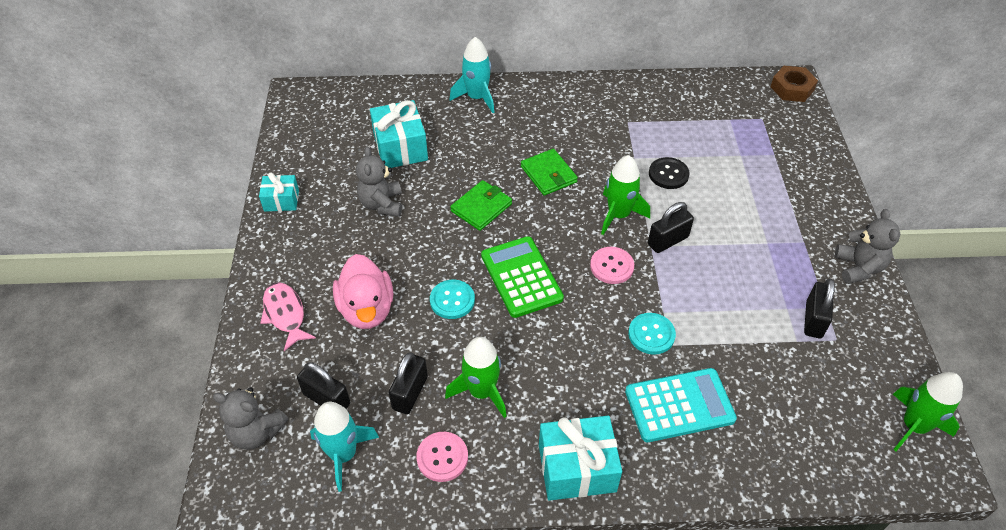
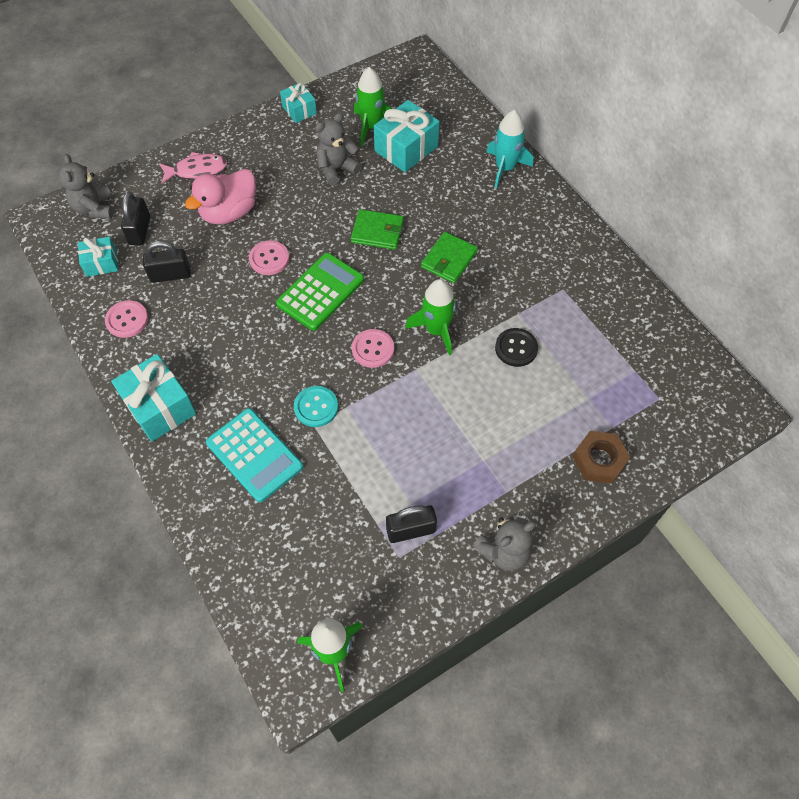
camera: 60 degrees right, 10 degrees up
(285, 314) = (197, 170): pink fish -> pink fish turned 45 degrees clockwise
(344, 454) = (101, 263): turquoise rocket -> turquoise gift
(452, 300) = (269, 259): turquoise button -> pink button
(481, 391) = (195, 317): green rocket -> green rocket (371, 127)
(668, 241) = (431, 379): black padlock -> none
(792, 88) = (731, 410): brown nut -> brown nut (599, 460)

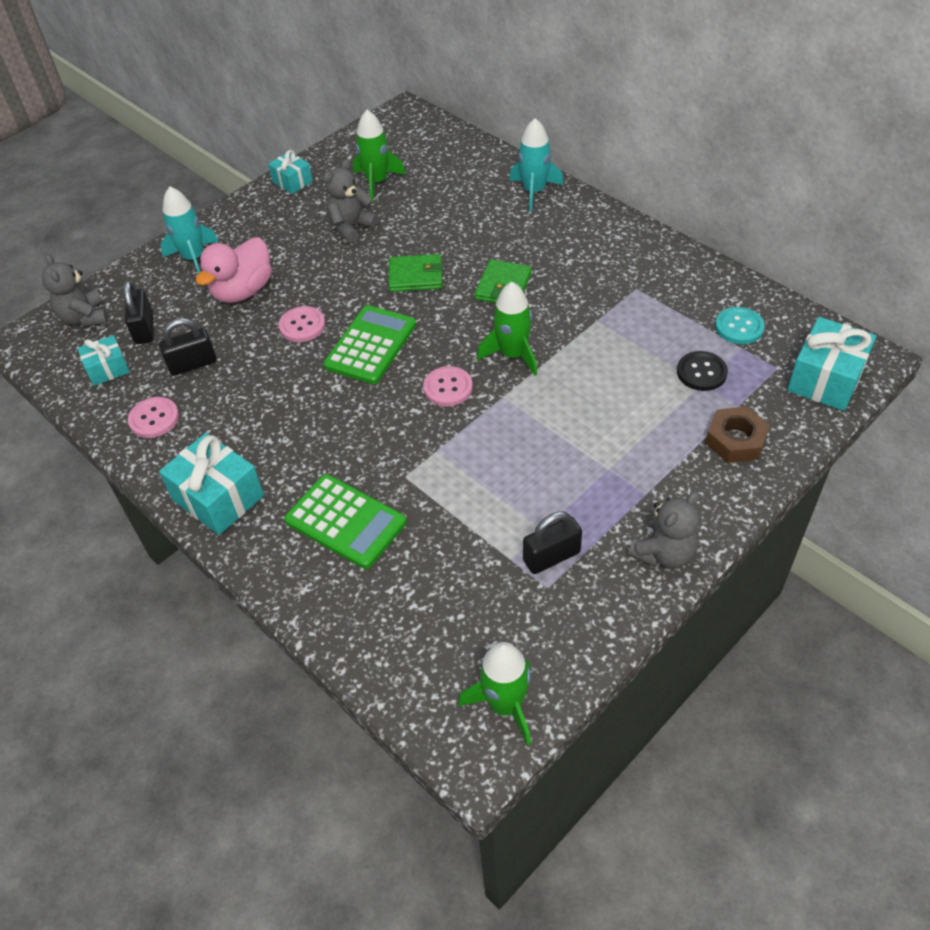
camera: 10 degrees left, 10 degrees down
(197, 170) = (194, 258): pink fish -> turquoise rocket
(254, 455) = (346, 521): turquoise calculator -> green calculator
(316, 407) = (402, 458): turquoise button -> turquoise button (739, 327)
(406, 149) = (421, 194): turquoise gift -> turquoise gift (825, 379)
(516, 348) = (606, 353): black button -> black button (701, 372)

